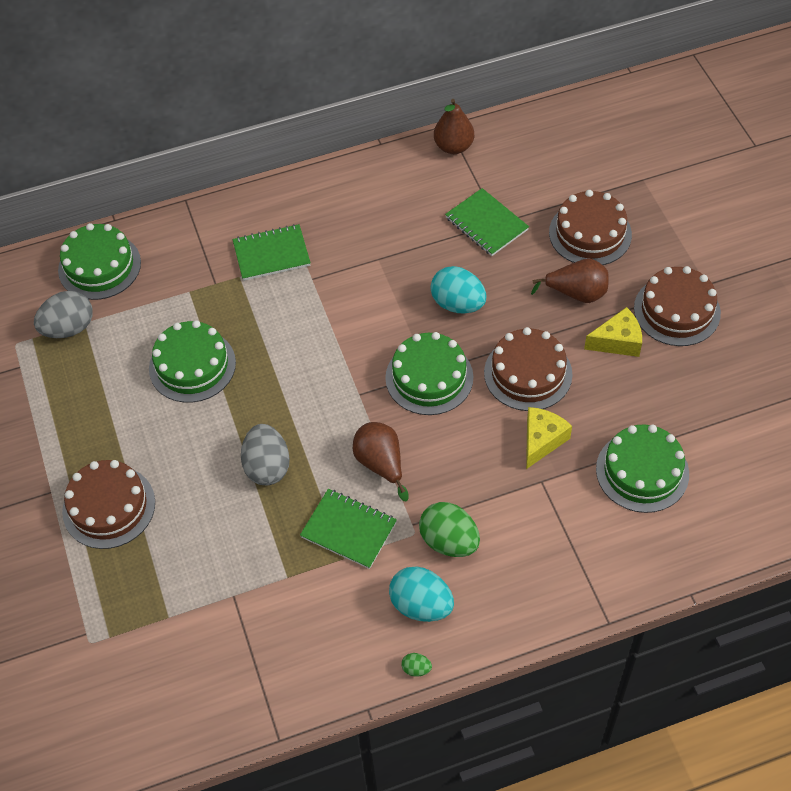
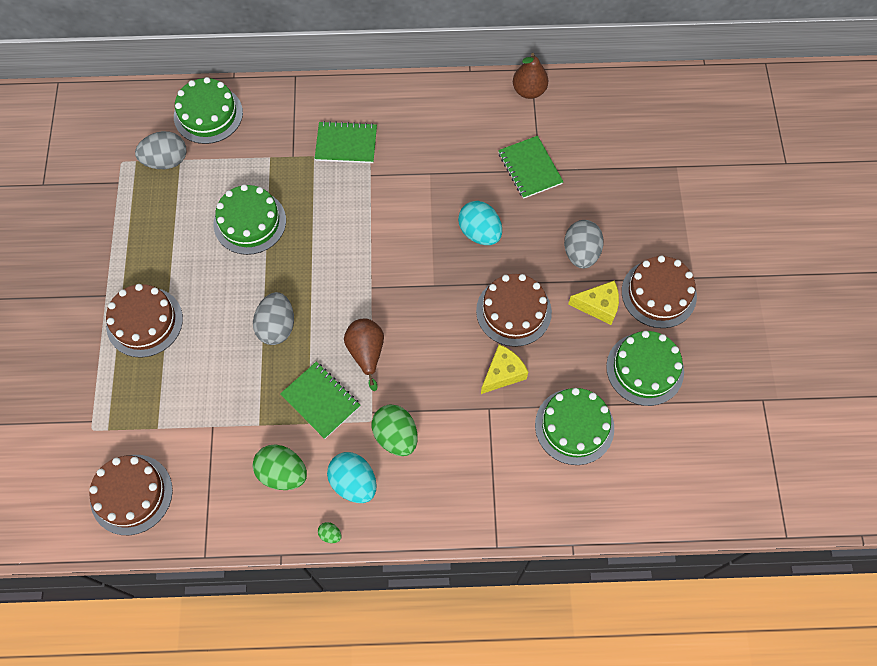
camera: 15 degrees right, 10 degrees up
(335, 620) = (283, 473): none -> green egg
(429, 377) = (432, 290): green cake -> green cake (645, 369)
(576, 293) = (581, 253): brown pear -> grey egg
(590, 233) = (612, 202): brown cake -> brown cake (131, 494)

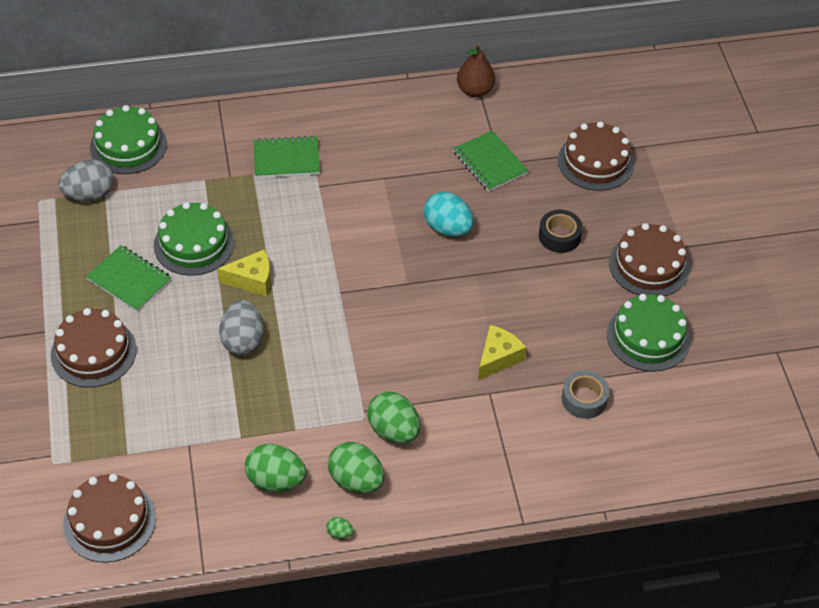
camera: 10 degrees left, 15 degrees down
(321, 400) = (305, 406): green notebook -> green notebook (129, 280)
(354, 483) = (356, 480): turquoise egg -> green egg
(366, 353) = (346, 355): brown pear -> none
(513, 311) = (498, 298): brown cake -> brown cake (596, 162)
(574, 426) = (584, 399): green cake -> grey tape
(581, 253) = (559, 236): grey egg -> black tape
(598, 306) = (587, 283): yellow cheese -> yellow cheese (252, 280)

